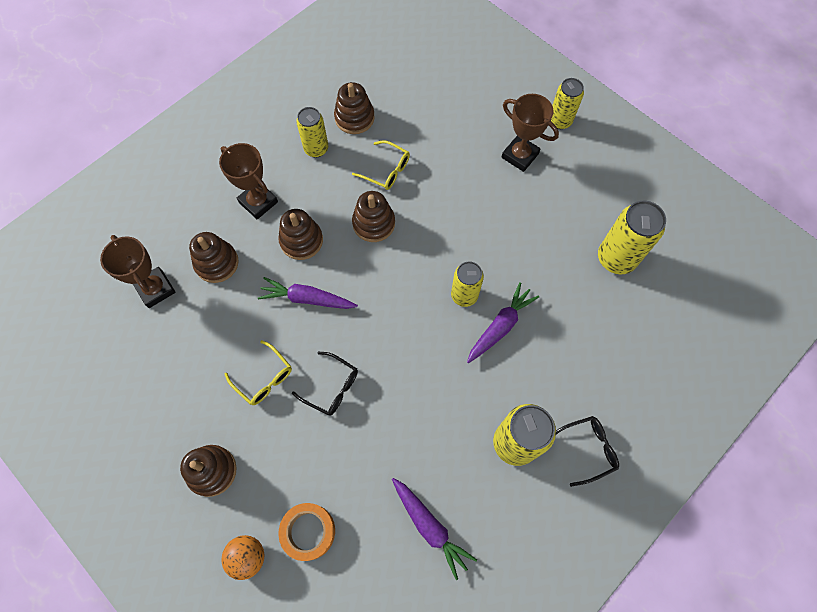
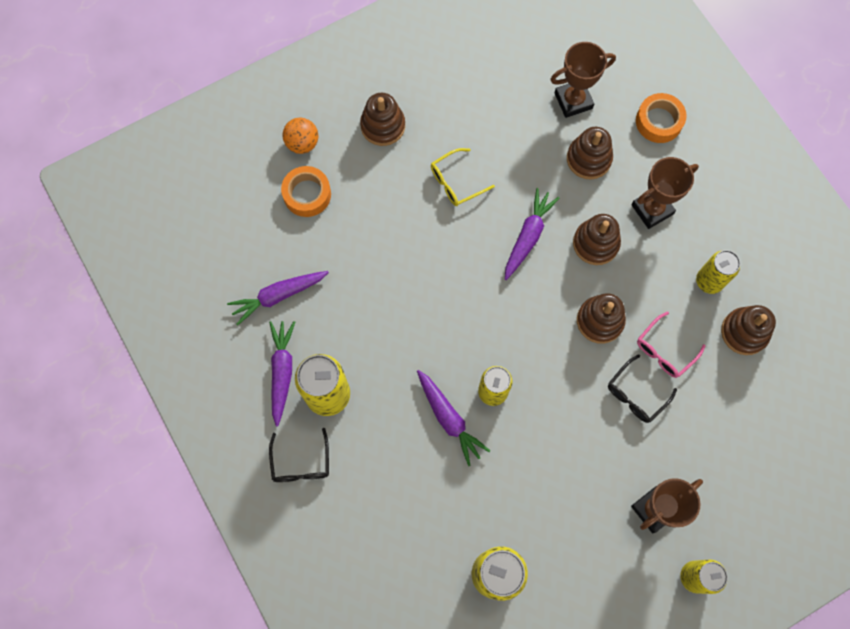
camera: 105 degrees right, 5 degrees up
(168, 212) = (659, 121): none -> orange tape
(332, 387) = (430, 240): black glasses -> black glasses (636, 394)
(386, 170) = (664, 350): yellow glasses -> pink glasses
(507, 497) = (282, 371): none -> purple carrot

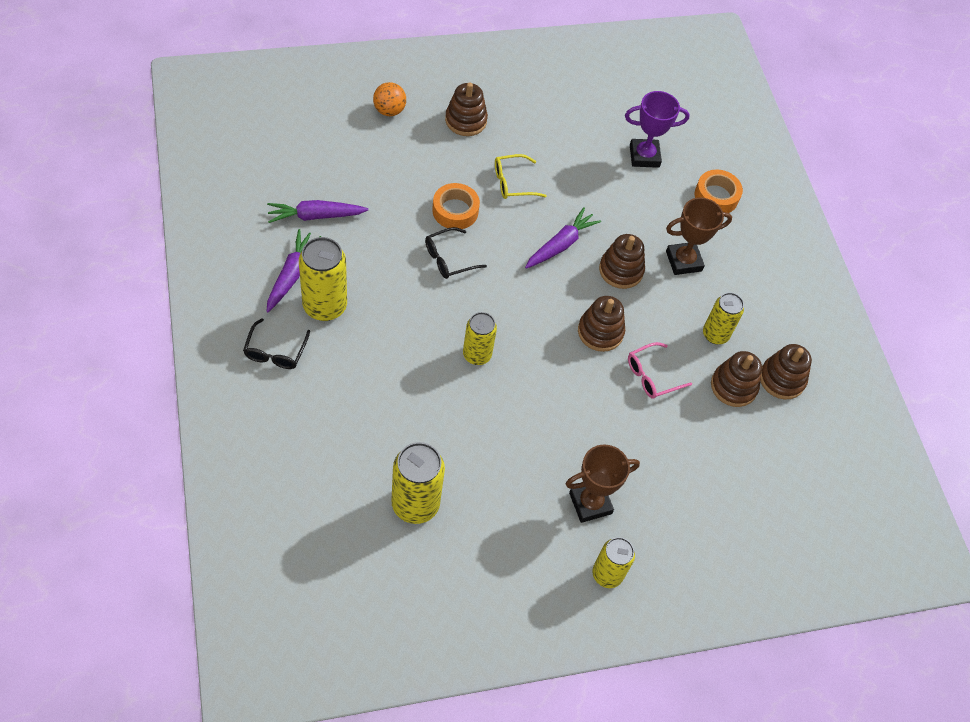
camera: 10 degrees right, 15 degrees down
(307, 194) = (376, 149): orange tape -> orange tape (455, 211)
(449, 419) = (427, 363): purple carrot -> none
(573, 101) = (644, 156): brown trophy -> purple trophy
(588, 159) = (640, 204): brown stacking toy -> brown stacking toy (782, 379)
(636, 394) = (610, 402): black glasses -> black glasses (448, 259)

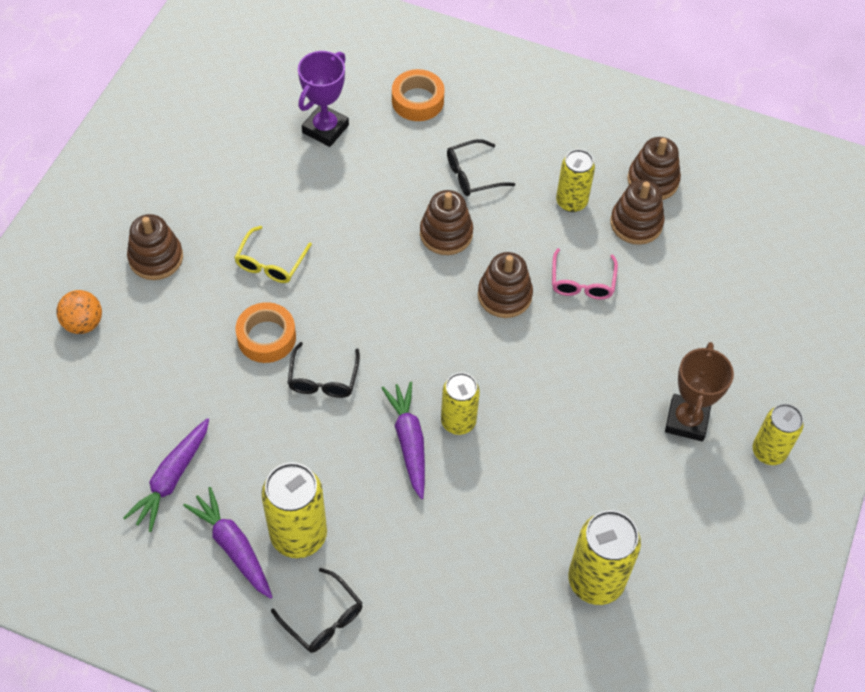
camera: 50 degrees left, 0 degrees up
(561, 244) = (379, 266): purple carrot -> purple carrot (409, 441)
(683, 261) = (472, 175): brown trophy -> black glasses

